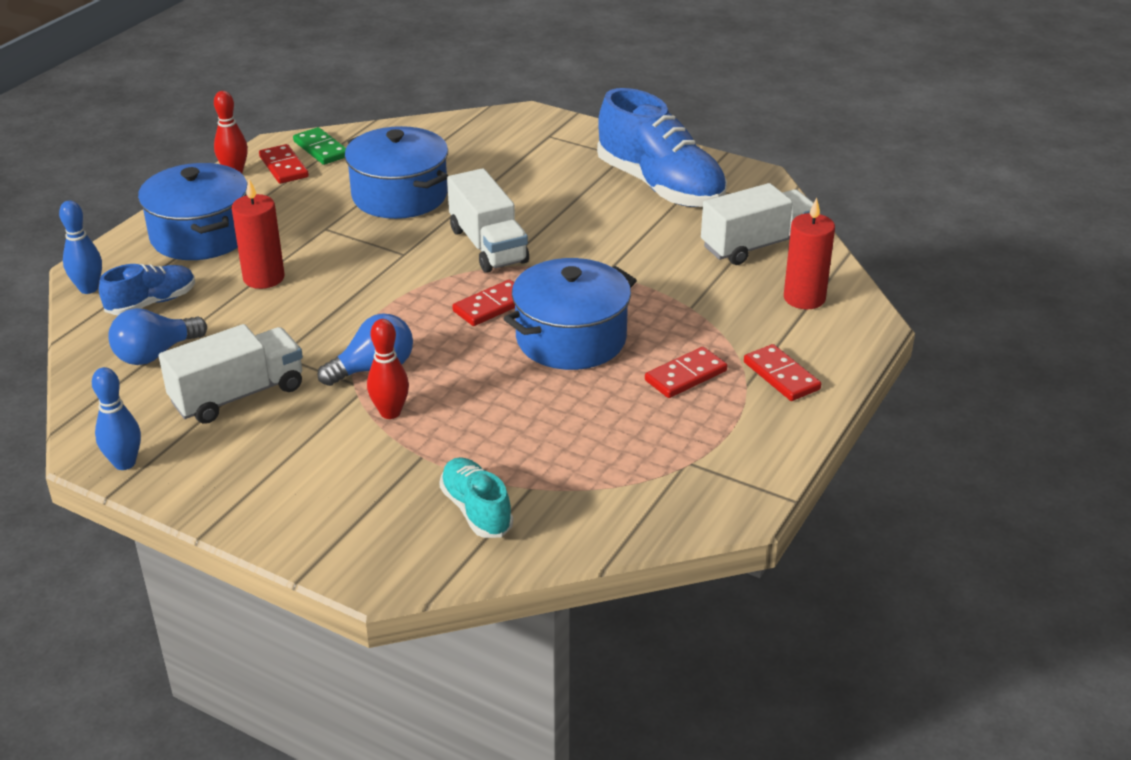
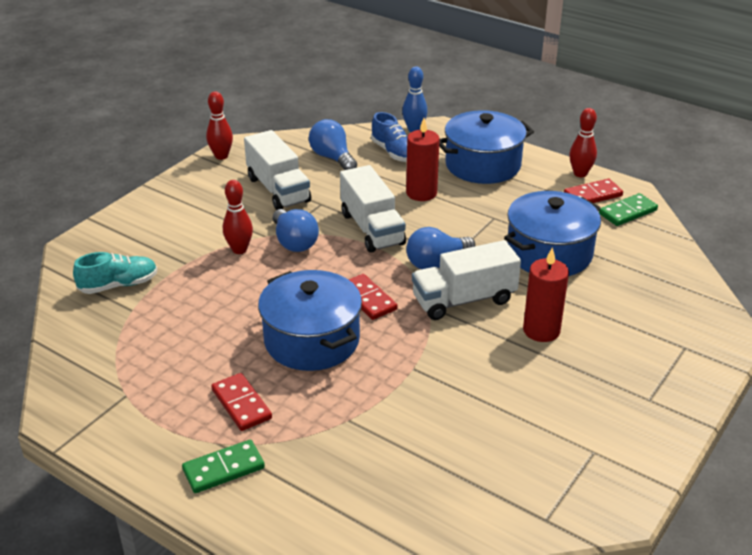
camera: 95 degrees right, 0 degrees up
(124, 463) = (221, 156): blue bowling pin -> red bowling pin
(419, 264) = (436, 263): none -> blue light bulb
(660, 186) = (582, 422): blue shoe -> none
(757, 245) = (459, 486): white truck -> white truck (372, 229)
(781, 376) = (223, 469): red domino -> green domino
(804, 298) = (351, 509): red candle -> red candle (541, 330)

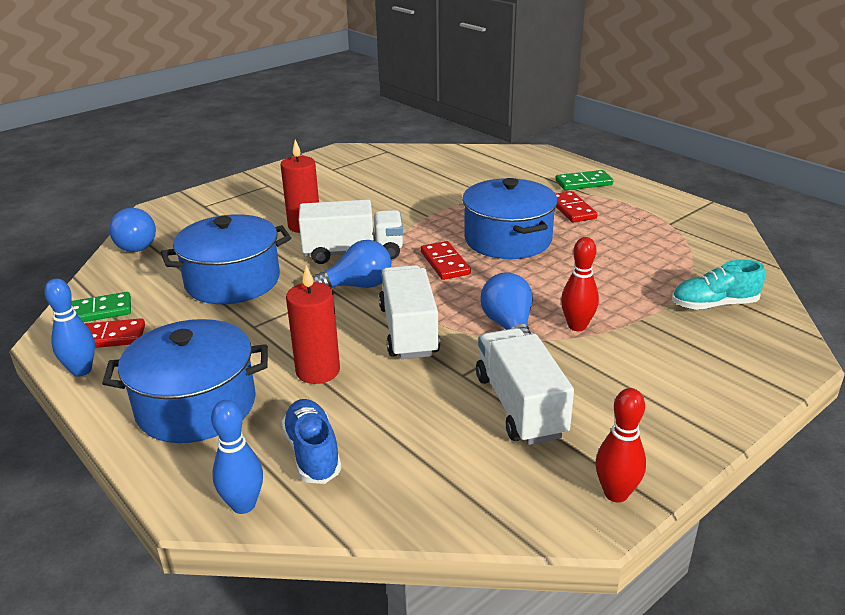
camera: 165 degrees left, 5 degrees down
(332, 158) = (419, 457): blue light bulb -> blue light bulb (136, 244)
(580, 174) = (81, 370): red bowling pin -> blue bowling pin

